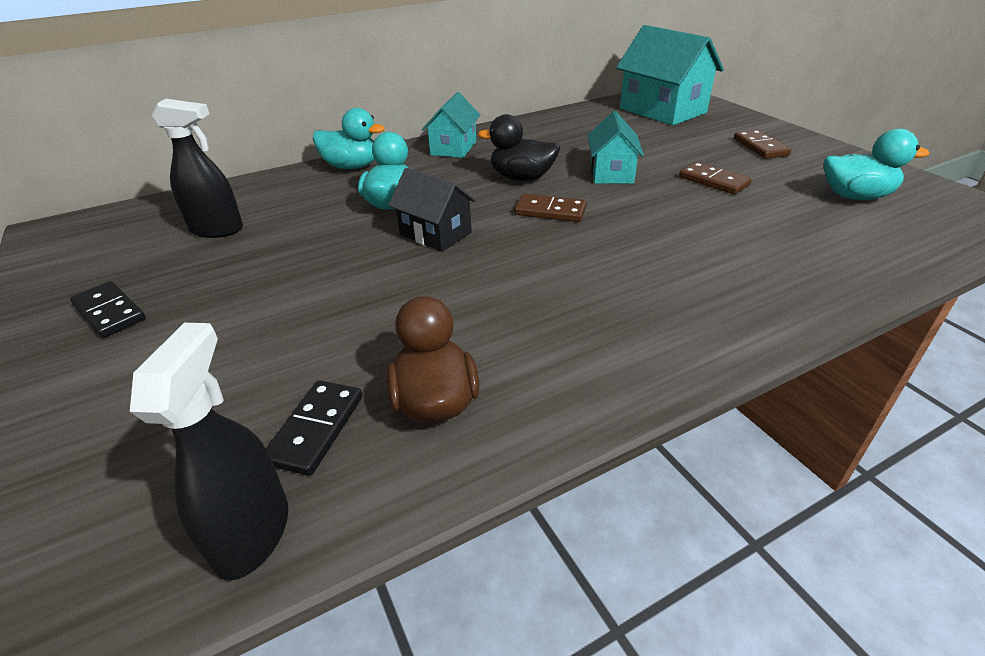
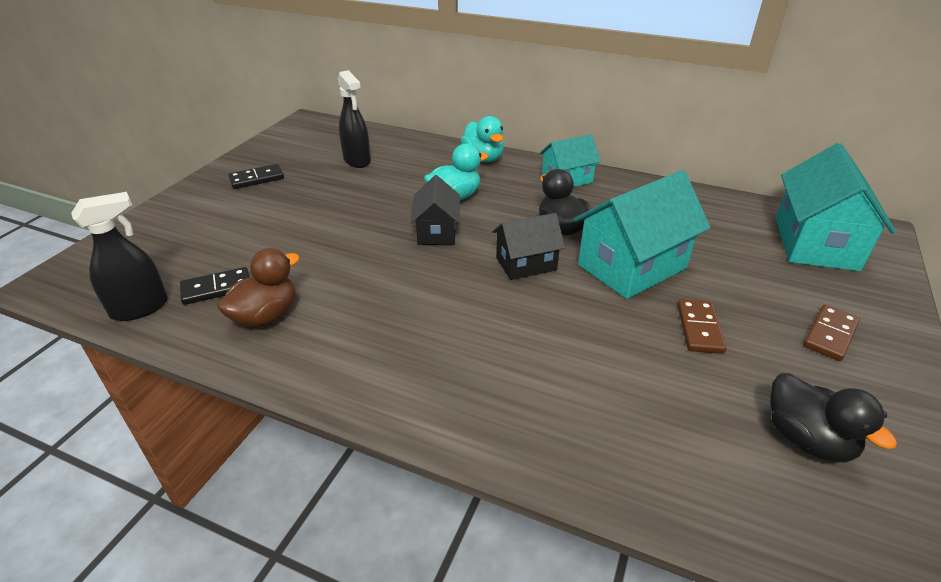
camera: 50 degrees right, 0 degrees up
(109, 312) = (257, 179): black domino -> black domino turned 60 degrees clockwise
(550, 211) = (526, 264): brown domino -> black house
(611, 173) = (631, 266): turquoise house -> turquoise house, size x1.71
(855, 196) = (807, 439): turquoise duck -> black duck

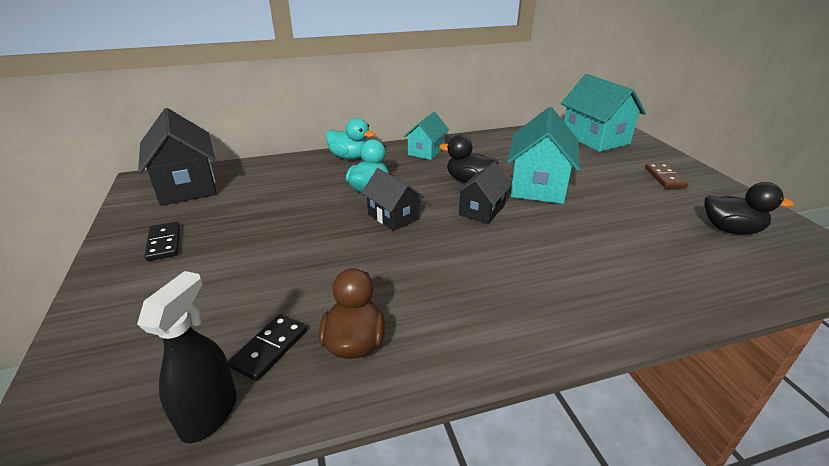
camera: 40 degrees left, 5 degrees down
(257, 179) = (164, 243): black domino -> black domino turned 45 degrees counterclockwise
(326, 137) = (187, 186): none -> black house
(357, 160) = (247, 193): black spray bottle -> none
(699, 328) = (616, 202): brown domino -> none

